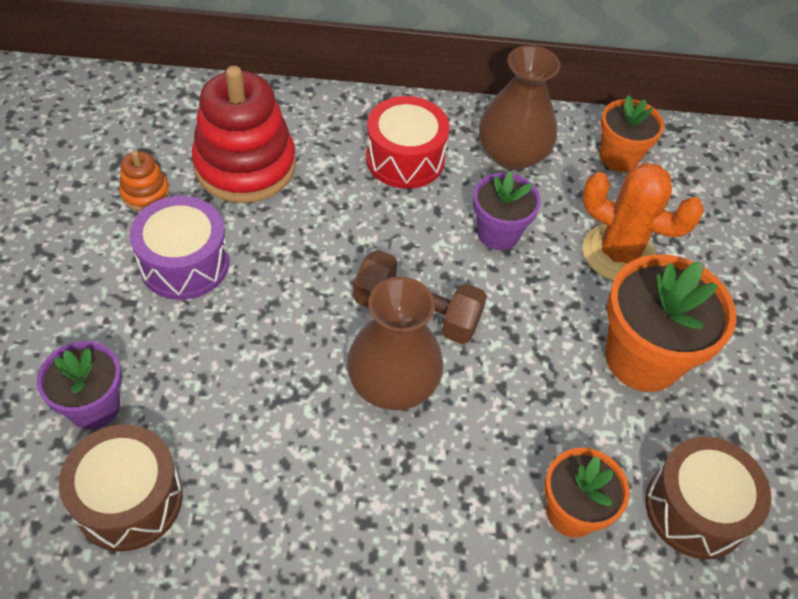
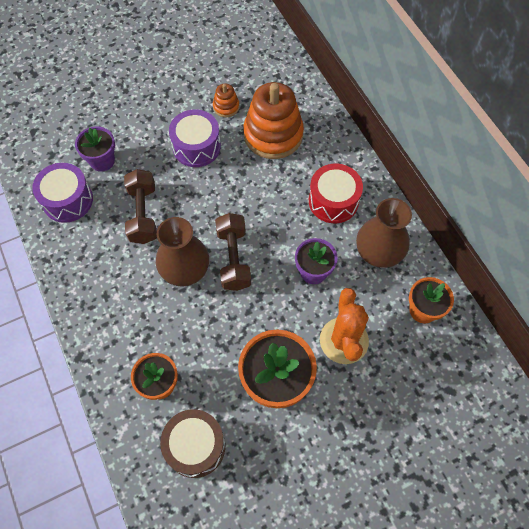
camera: 65 degrees right, 10 degrees up
(129, 499) = (67, 200): brown drum -> purple drum
(245, 166) = (273, 135): red stacking toy -> orange stacking toy
(250, 394) = (143, 214): none -> brown dumbbell

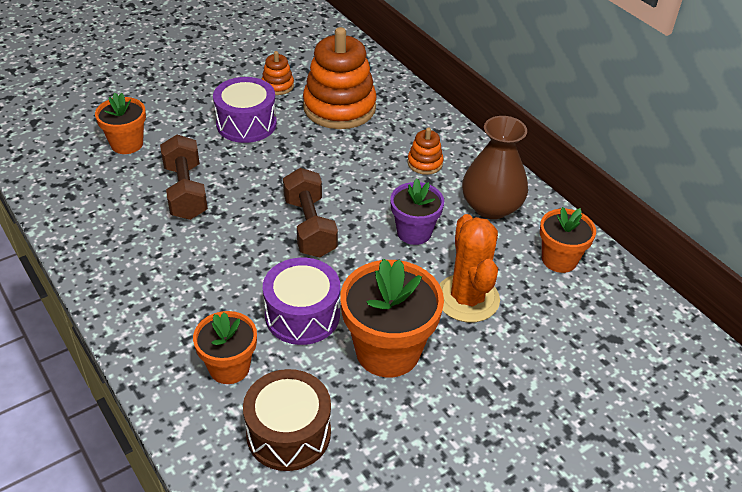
camera: 10 degrees left, 20 degrees down
(67, 200) = (84, 184): purple drum -> purple drum (302, 315)
(102, 161) = (127, 144): purple flower pot -> orange flower pot
(185, 269) = (247, 242): brown vase -> none
(333, 201) = (425, 163): red drum -> orange stacking toy

